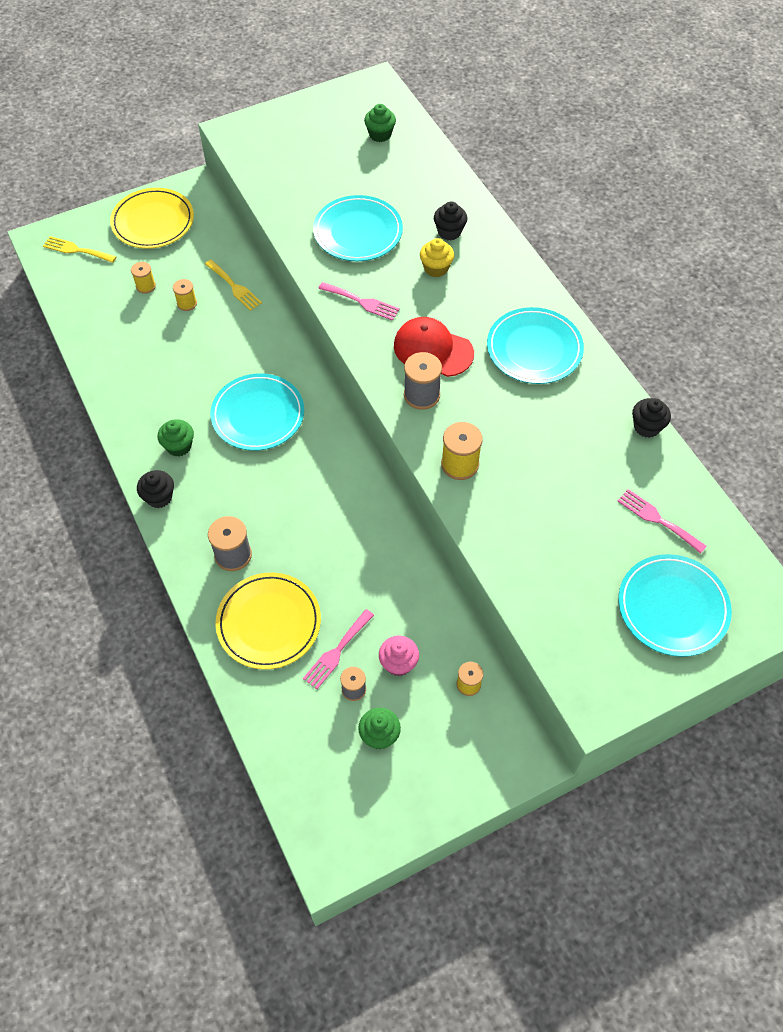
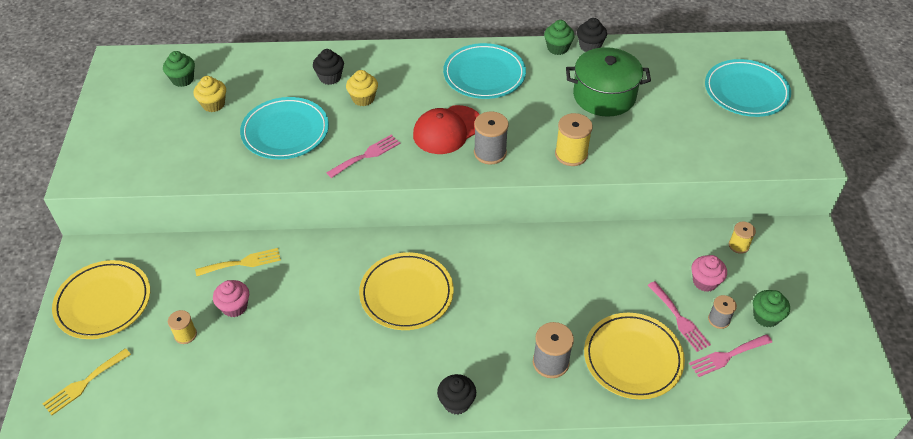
camera: 65 degrees left, 10 degrees down
(179, 446) = (405, 367): green cupcake -> green cupcake (557, 48)
(187, 303) = (234, 307): yellow spool -> pink cupcake
(258, 415) = (406, 294): turquoise plate -> yellow plate
(362, 169) = (213, 104): none -> yellow cupcake
(570, 466) = (604, 96): none -> green pot
(657, 519) = (671, 71): pink fork -> pink fork (727, 356)

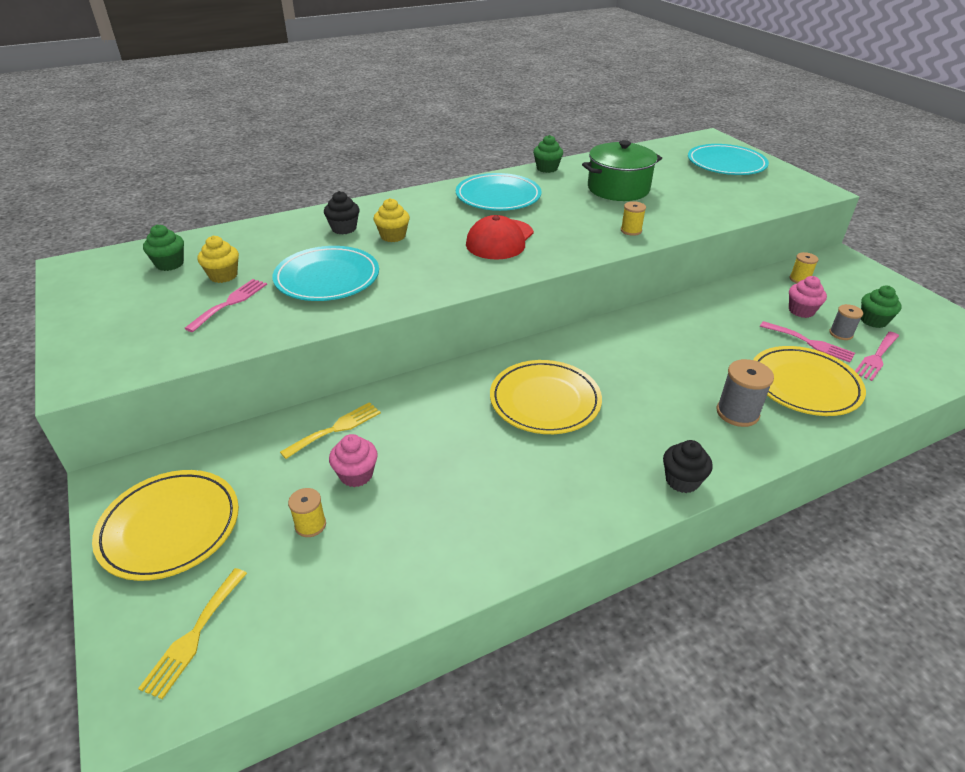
camera: 25 degrees left, 10 degrees down
(366, 155) = (434, 276): pink fork -> pink fork (230, 303)
(490, 152) = (556, 246): grey spool -> none
(571, 154) = (631, 230): yellow spool -> yellow spool, size x0.62
(590, 46) = (573, 162): black cupcake -> none

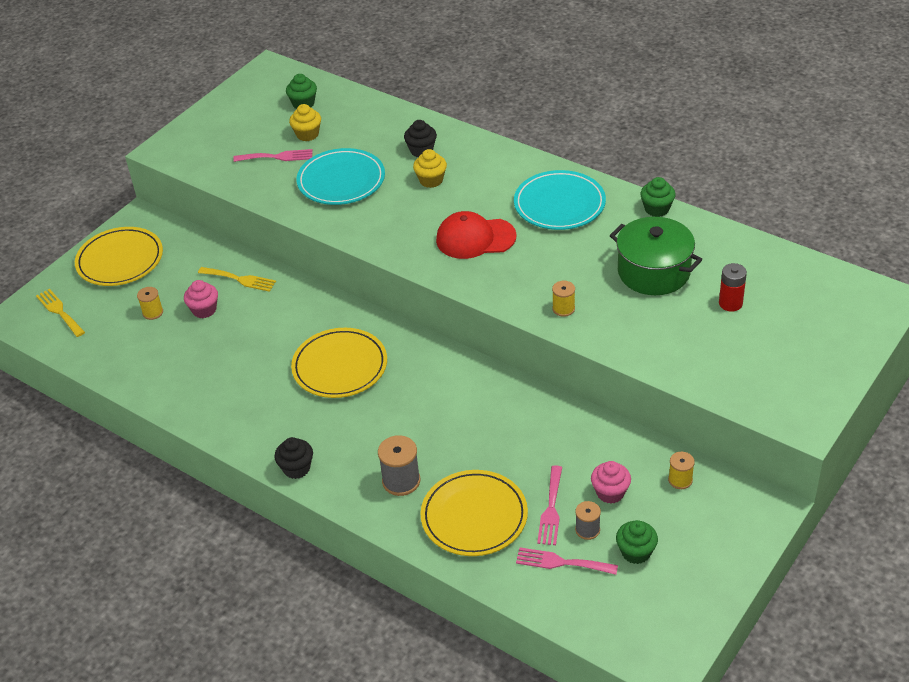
camera: 65 degrees right, 5 degrees up
(194, 635) = (59, 311): yellow fork -> yellow fork turned 60 degrees clockwise
(677, 176) = (730, 303): none -> red battery
(726, 164) = (808, 331): turquoise plate -> none

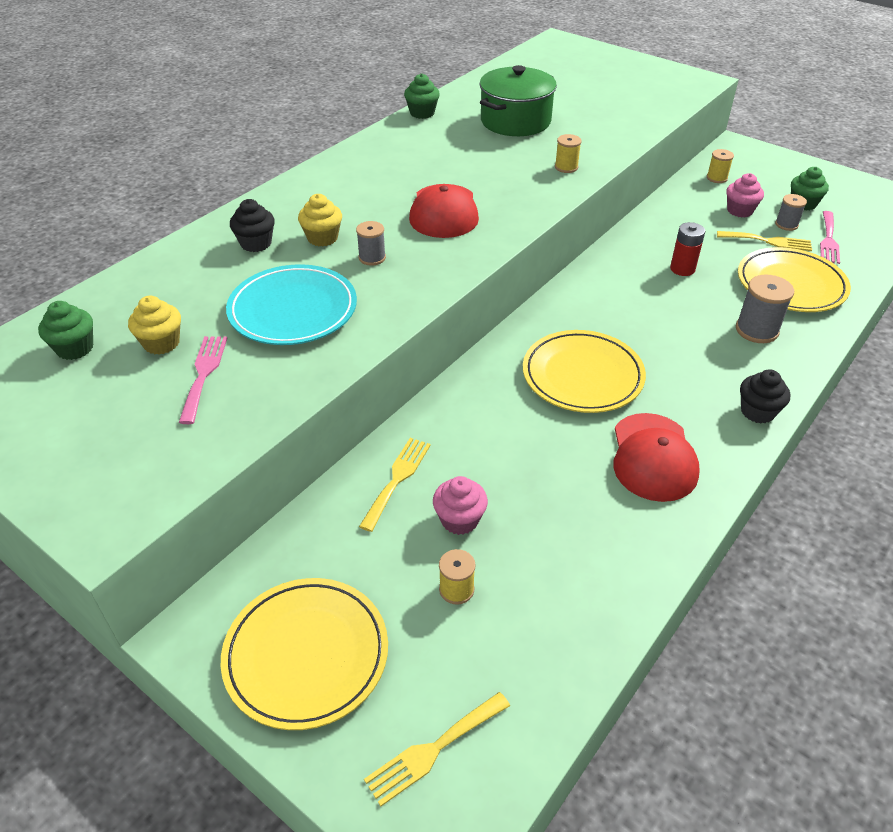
camera: 90 degrees left, 0 degrees up
(251, 403) = (653, 457): none -> red cap
(406, 208) = (372, 258): none -> grey spool
(551, 509) = (768, 241): pink fork -> yellow fork
(559, 204) = (398, 160): turquoise plate -> none
(730, 303) = (561, 93): red battery -> red battery (682, 269)

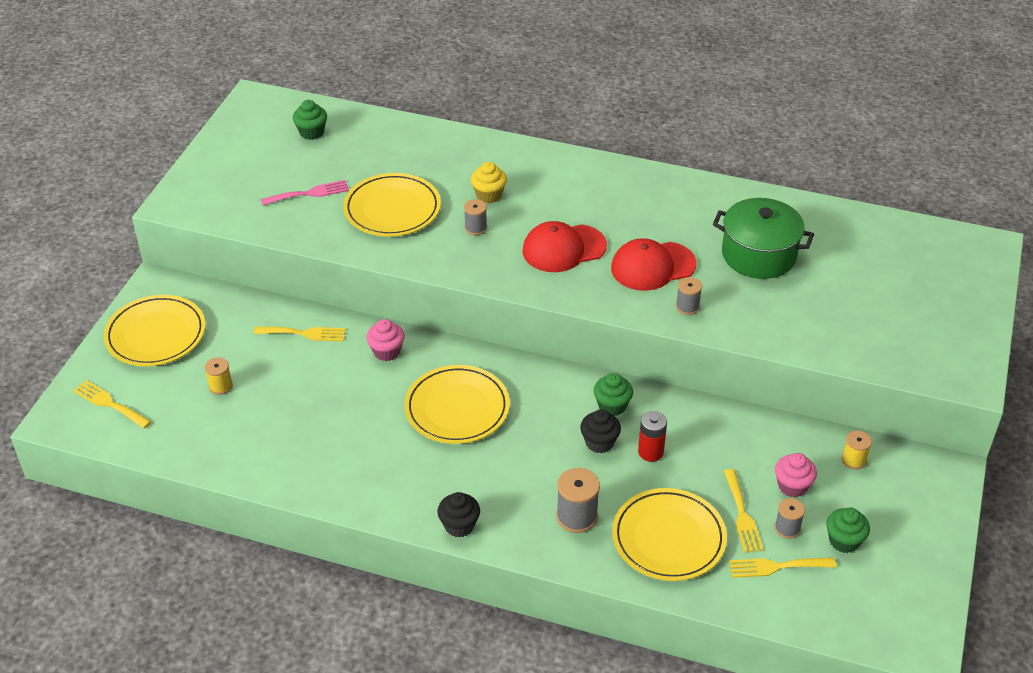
camera: 70 degrees right, 0 degrees up
(161, 343) = (331, 165): yellow cupcake -> none
(256, 243) = (464, 165): black cupcake -> black cupcake (599, 442)
(293, 310) = (392, 209): turquoise plate -> yellow plate
(422, 113) = (732, 191): green cupcake -> green cupcake (612, 406)
(459, 520) = (278, 373): pink cupcake -> pink cupcake (386, 351)
(566, 167) = (687, 306): yellow spool -> grey spool
(653, 457) = (378, 465): red cap -> red cap (652, 266)
(828, 240) = (776, 567): pink fork -> yellow fork

